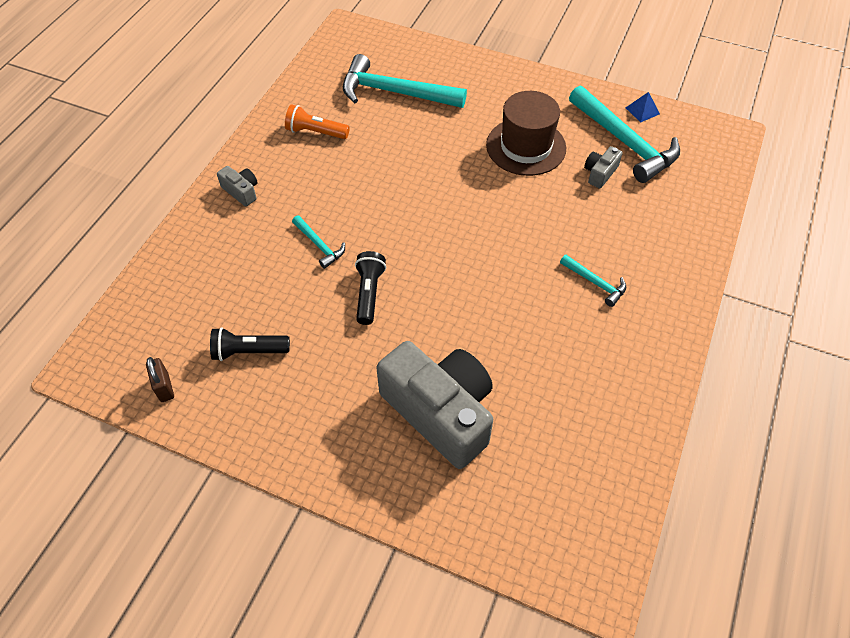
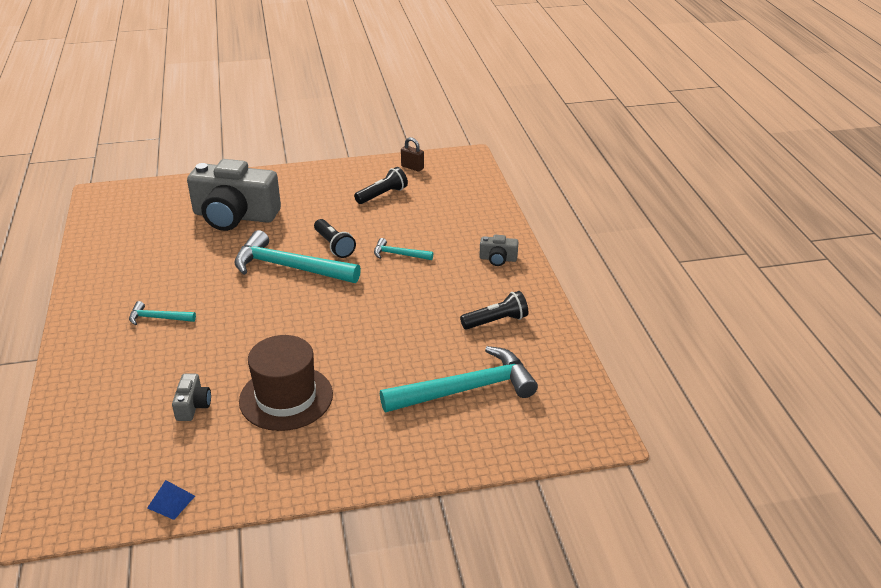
camera: 145 degrees right, 20 degrees down
(316, 132) = (496, 321): orange flashlight -> black flashlight
(624, 141) = (179, 451): turquoise hammer -> turquoise hammer (290, 267)

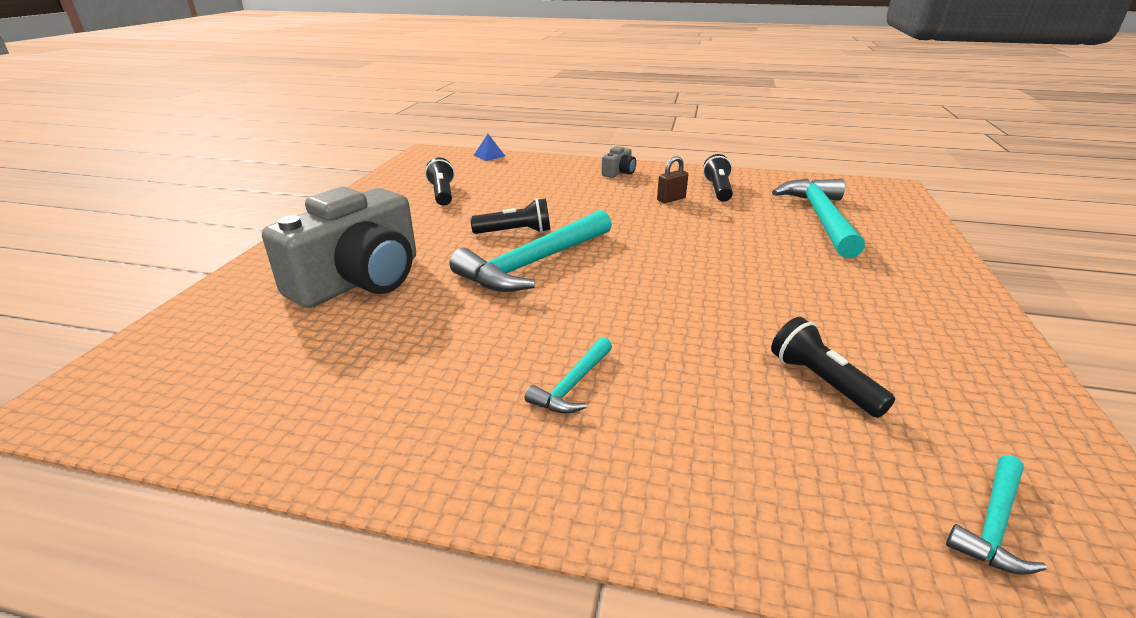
camera: 65 degrees left, 5 degrees down
(171, 502) = (1056, 434): blue pyramid -> blue pyramid (489, 155)
(193, 406) = (822, 382): grey camera -> black flashlight
(286, 397) = (816, 308): brown hat -> none
(399, 254) = (569, 206): turquoise hammer -> turquoise hammer (994, 523)
(412, 167) = (409, 173): brown padlock -> brown padlock (671, 199)

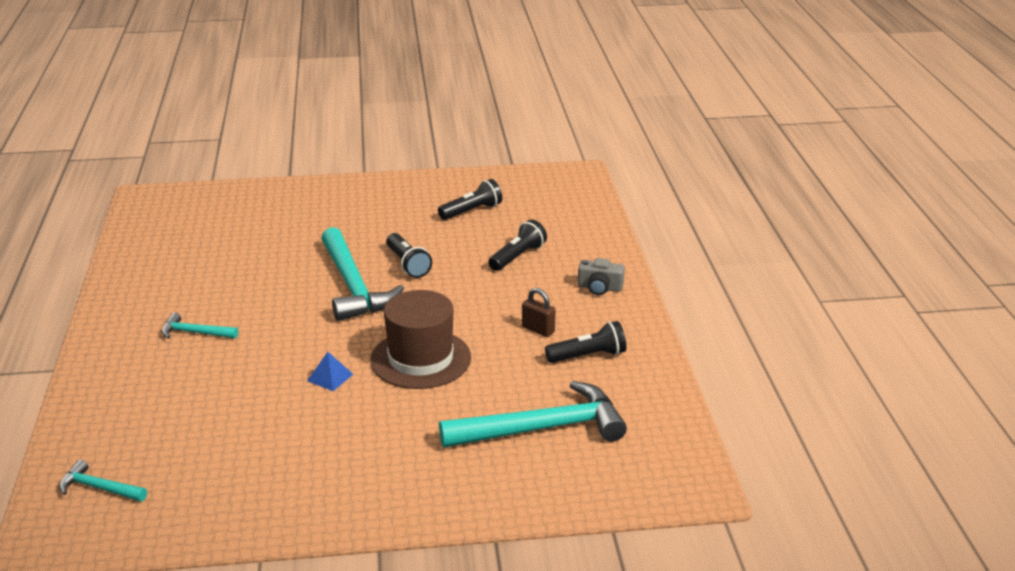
camera: 70 degrees right, 0 degrees up
(360, 280) = (296, 227): grey camera -> none
(489, 155) = (595, 206): blue pyramid -> blue pyramid (330, 377)
(535, 263) = (353, 286): turquoise hammer -> turquoise hammer turned 135 degrees counterclockwise
(699, 249) = (420, 359): none -> brown hat
(822, 382) = (223, 428): black flashlight -> black flashlight (517, 256)

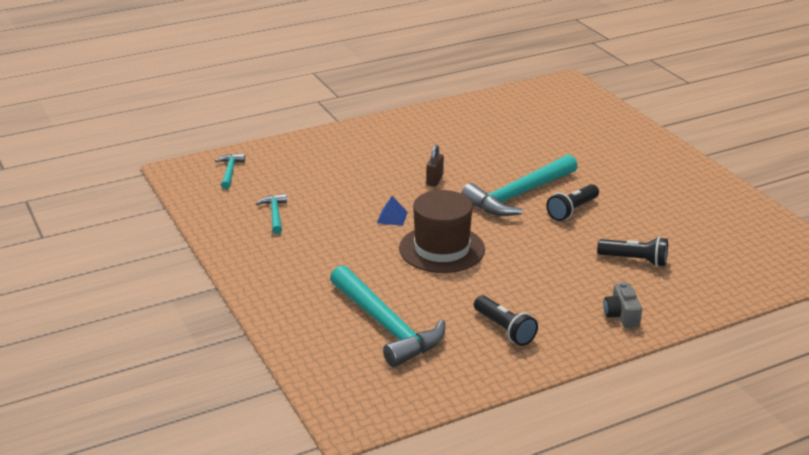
camera: 70 degrees right, 0 degrees up
(195, 333) = (409, 153): turquoise hammer -> turquoise hammer (275, 214)
(472, 211) = (691, 220): black flashlight -> none
(538, 330) = (525, 295): brown padlock -> brown padlock (434, 180)

